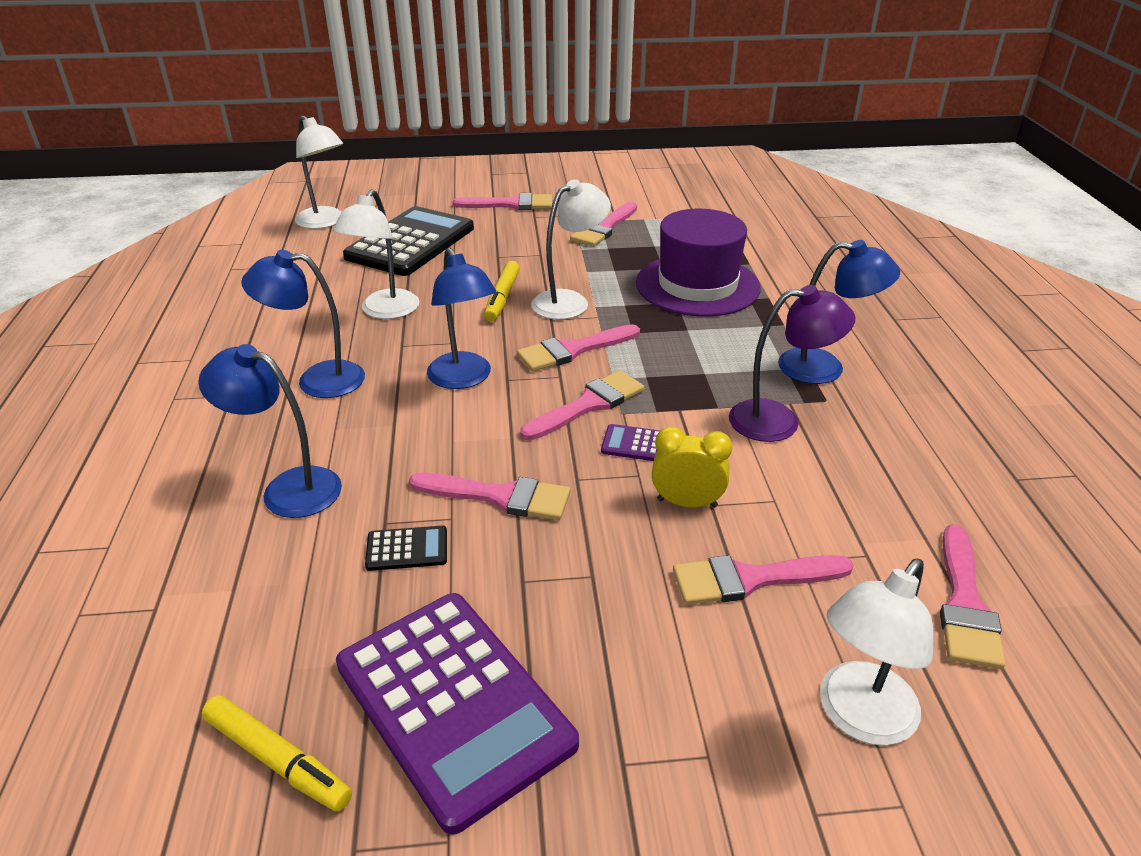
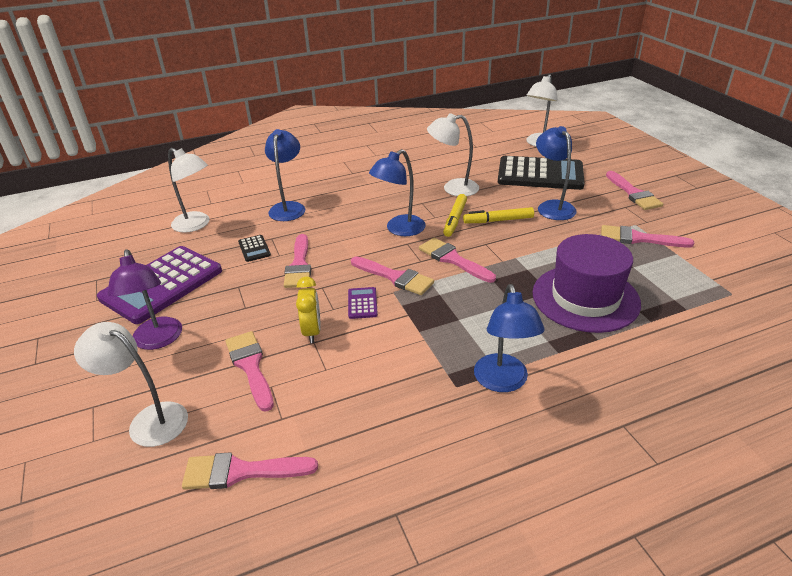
camera: 75 degrees right, 0 degrees up
(277, 760) = (137, 252): yellow marker -> yellow marker (455, 219)
(317, 380) = (375, 189): blue lamp -> blue lamp (552, 206)
(569, 301) = (514, 246): white lamp -> white lamp (196, 225)
(778, 420) = (416, 362): purple lamp -> purple lamp (158, 340)

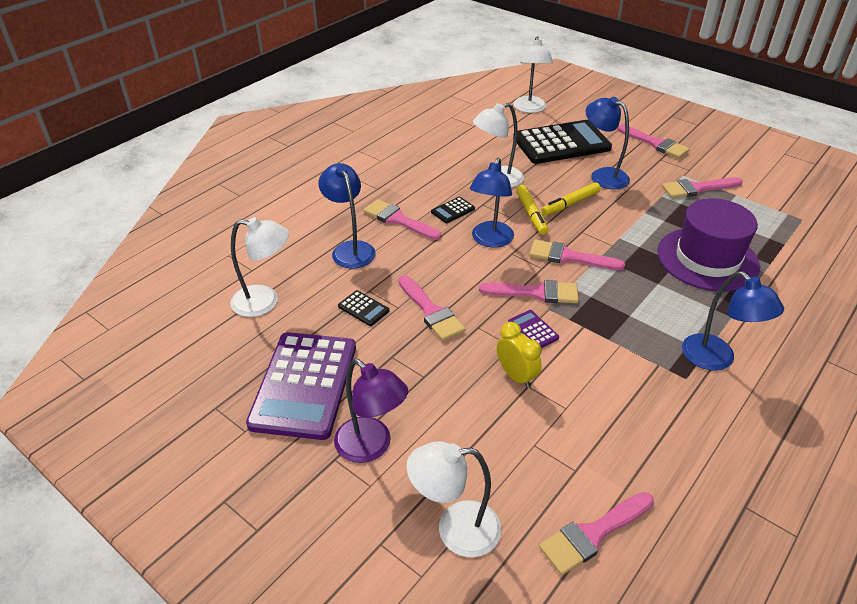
camera: 30 degrees left, 5 degrees up
(250, 366) = (495, 434): pink brush -> pink brush (398, 220)
(393, 201) = (453, 210): none -> black calculator

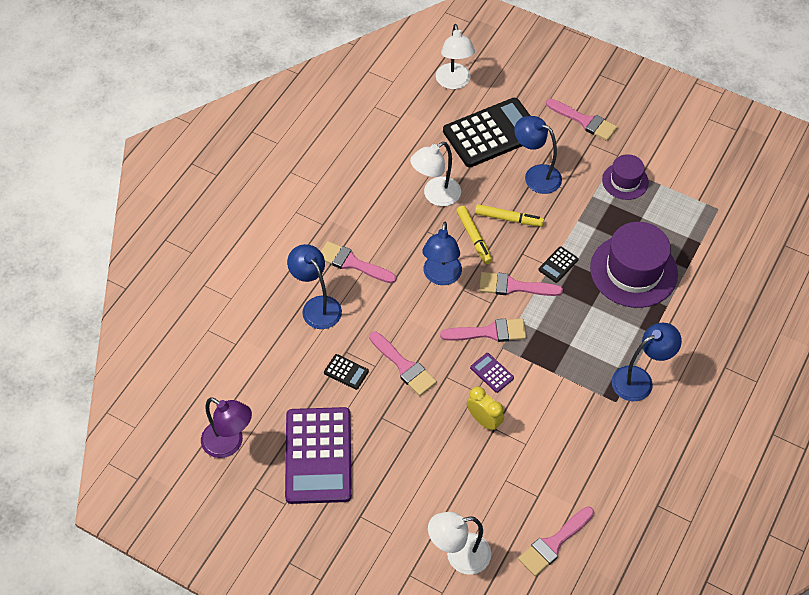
camera: 10 degrees left, 15 degrees up
(265, 302) = (259, 378): white lamp -> none
(371, 447) = (385, 502): purple lamp -> purple lamp (229, 444)
(453, 210) = (400, 243): black calculator -> black calculator (558, 265)
(570, 204) = (508, 219): yellow marker -> yellow marker turned 120 degrees counterclockwise
(697, 188) = (625, 181): pink brush -> purple hat
(716, 359) = (639, 379): blue lamp -> blue lamp turned 75 degrees counterclockwise

